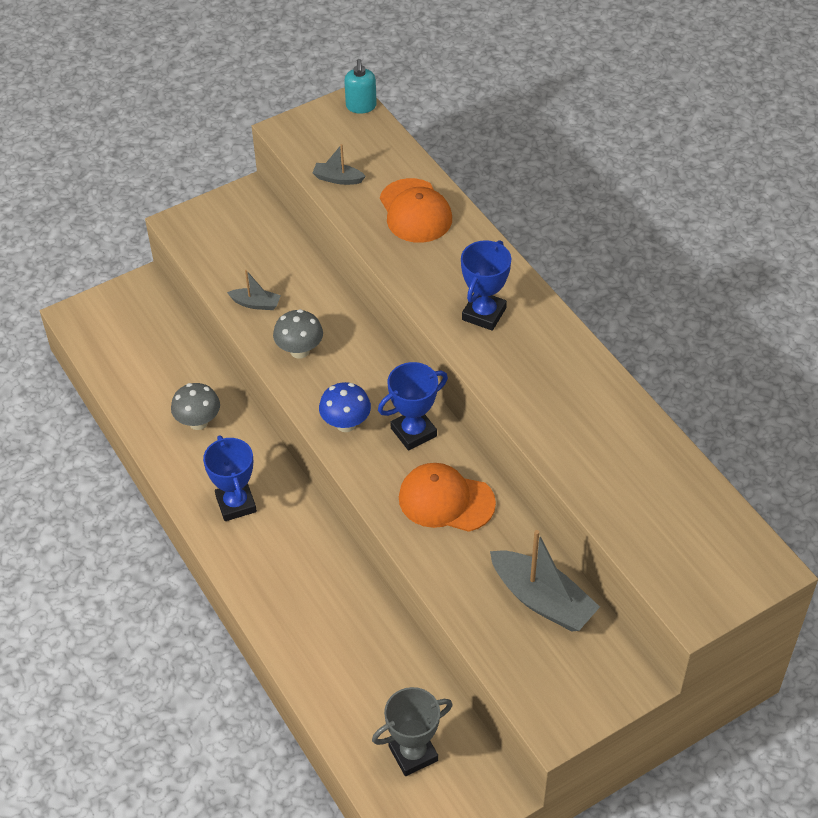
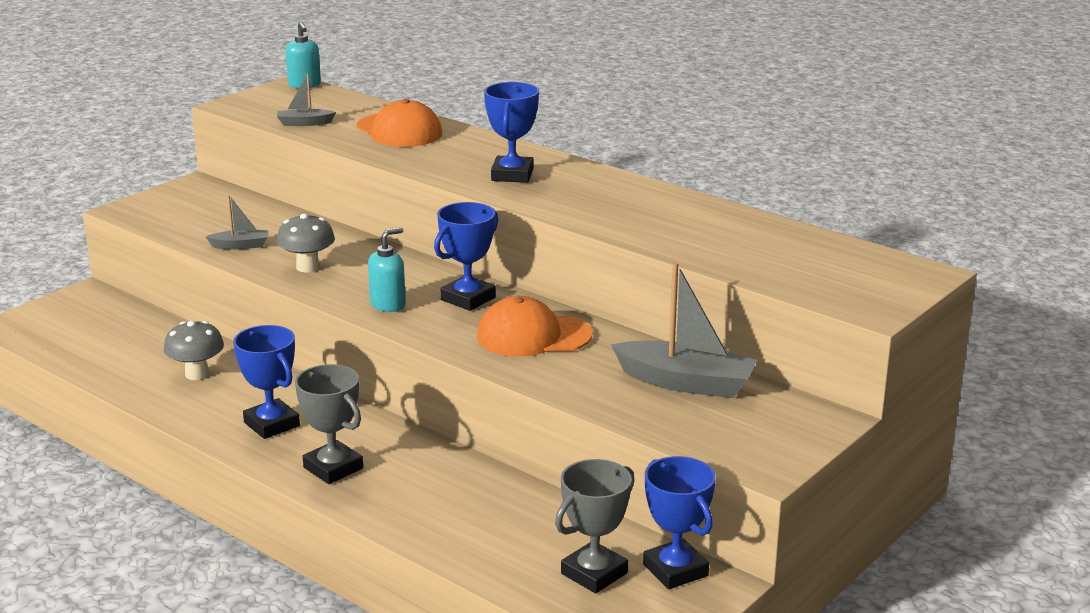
camera: 20 degrees left, 25 degrees down
(265, 572) = (333, 468): none -> grey trophy
(346, 424) = (388, 305): blue mushroom -> turquoise soap dispenser
(475, 768) = (675, 570): none -> blue trophy

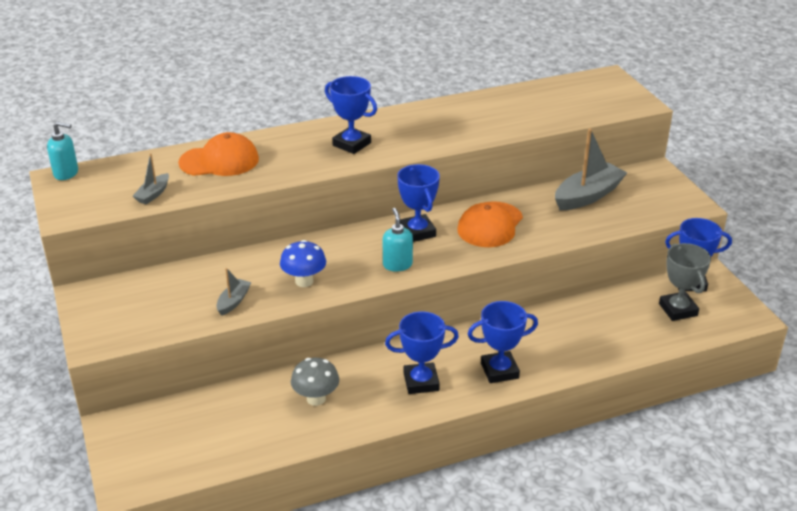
camera: 60 degrees left, 10 degrees up
(307, 267) = (304, 281): grey mushroom -> blue mushroom
(333, 468) = (499, 371): grey trophy -> blue trophy

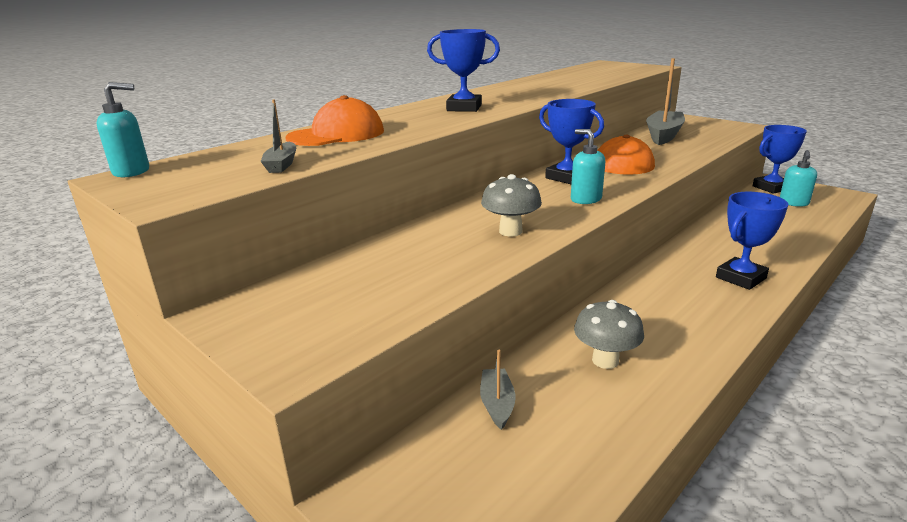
camera: 25 degrees left, 10 degrees down
(233, 301) = (451, 267): grey boat -> grey boat (497, 404)
(304, 281) = (510, 231): blue mushroom -> grey mushroom
(421, 382) = (688, 309): blue trophy -> none
(678, 309) = (793, 203): grey trophy -> turquoise soap dispenser

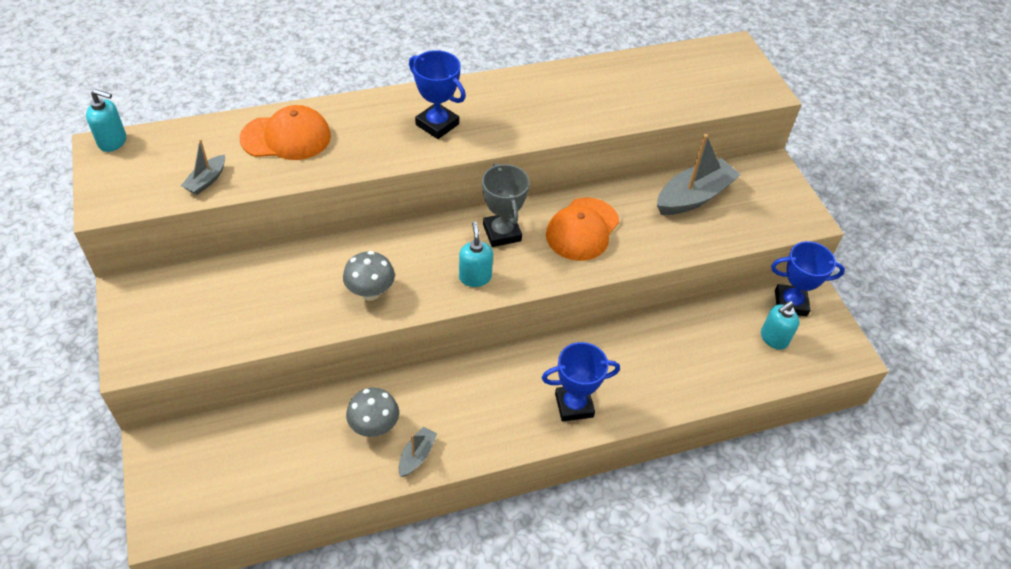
camera: 25 degrees right, 25 degrees up
(497, 404) = (274, 423): grey boat -> grey boat (417, 456)
(566, 177) = (502, 233): blue trophy -> grey trophy

